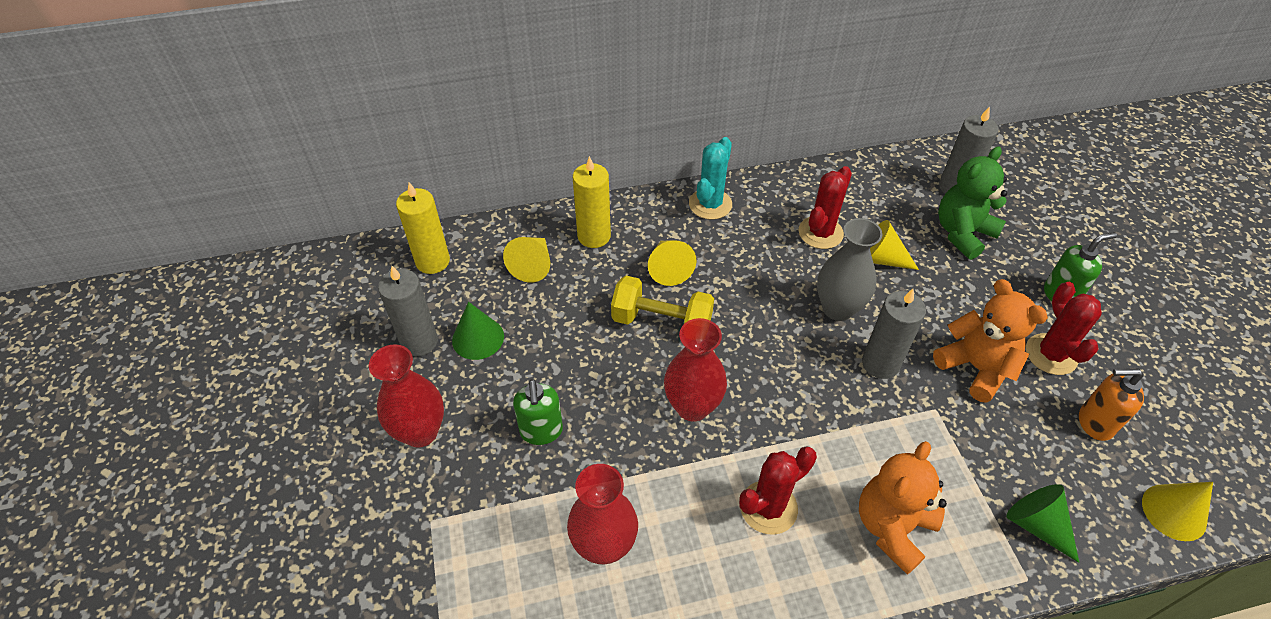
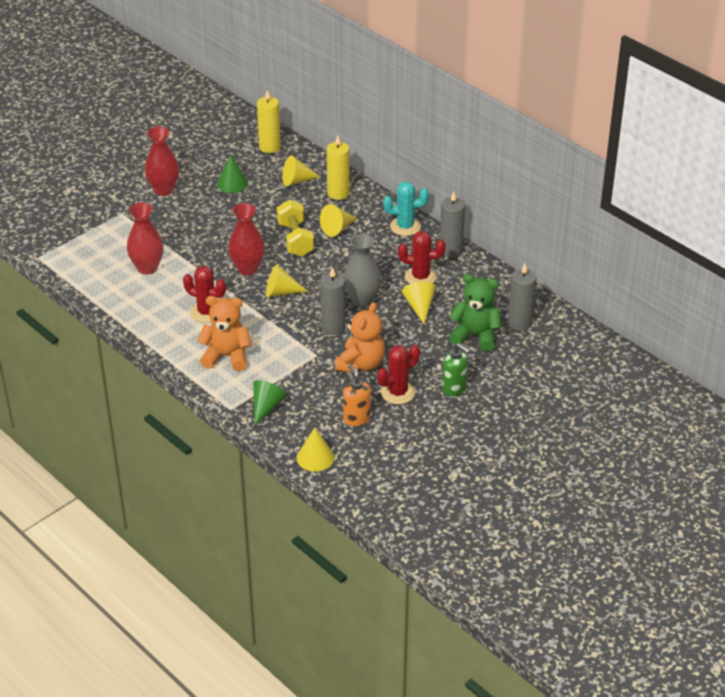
camera: 60 degrees right, 10 degrees down
(419, 341) = (214, 166): grey candle -> grey candle (451, 250)
(541, 431) = (193, 226): green soap dispenser -> none
(771, 389) = (281, 292): none -> yellow cone

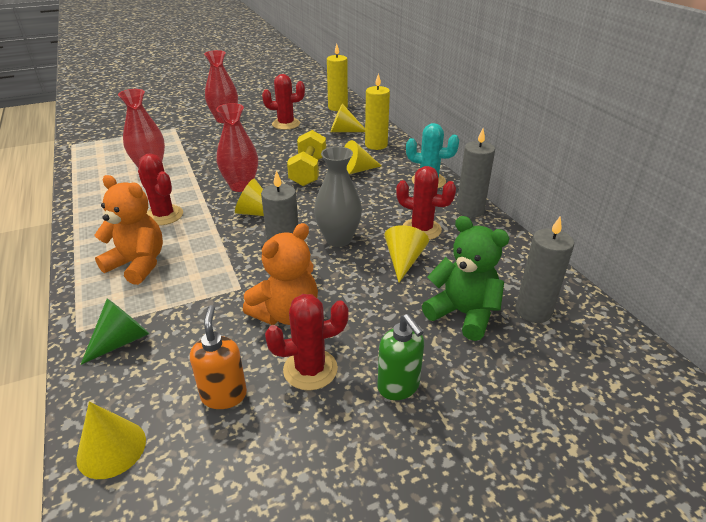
camera: 20 degrees right, 5 degrees down
(232, 183) = (286, 124): green cone -> red cactus

